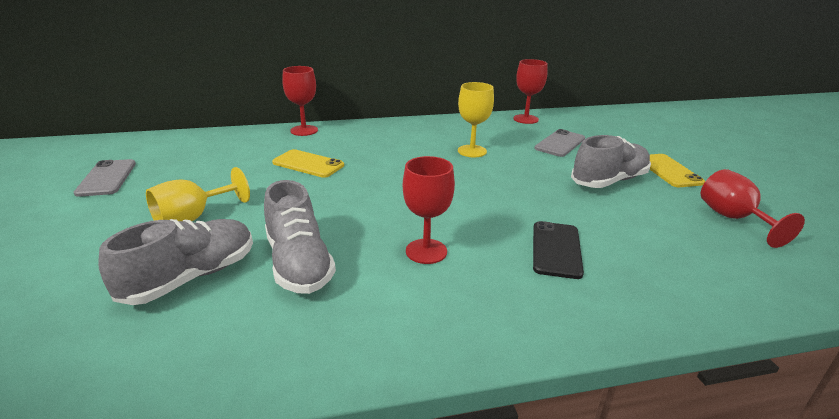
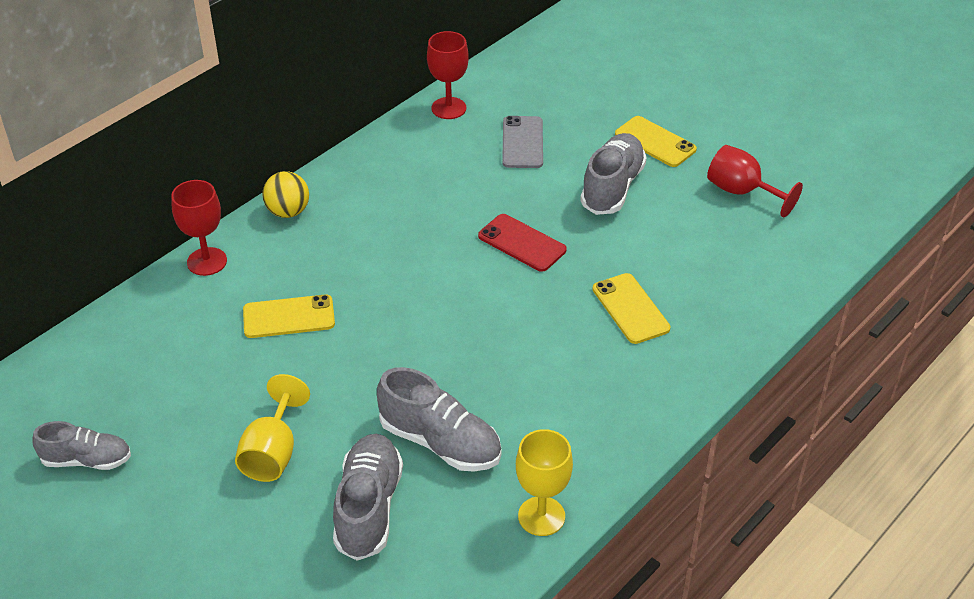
camera: 35 degrees left, 15 degrees up
(107, 178) = (87, 460): grey phone -> grey shoe
(375, 127) = (288, 212): none -> yellow ball
(426, 251) = (530, 369): red goblet -> none
(472, 151) = (443, 203): yellow goblet -> yellow goblet (541, 516)
(505, 184) = (522, 243): none -> red phone
(556, 249) = (630, 309): black phone -> yellow phone

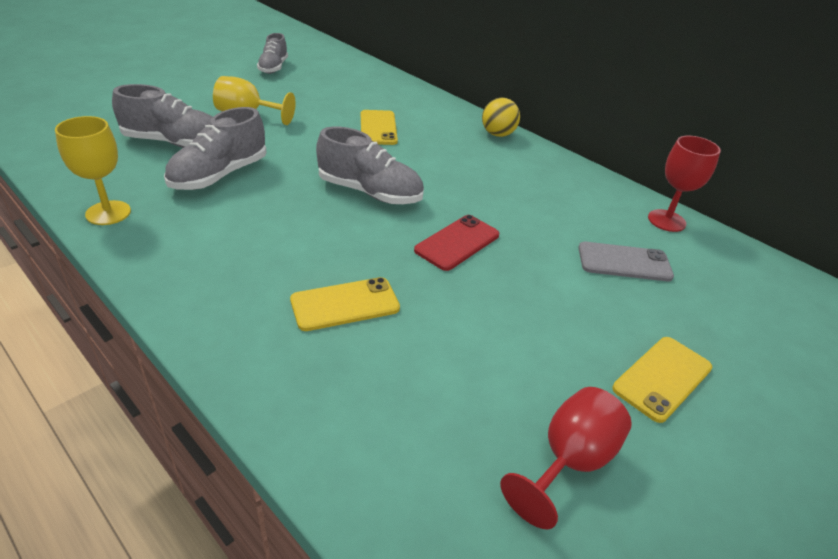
camera: 90 degrees right, 5 degrees down
(207, 261) = (441, 104): red goblet -> none
(612, 187) = (557, 321): grey shoe -> grey shoe (370, 192)

